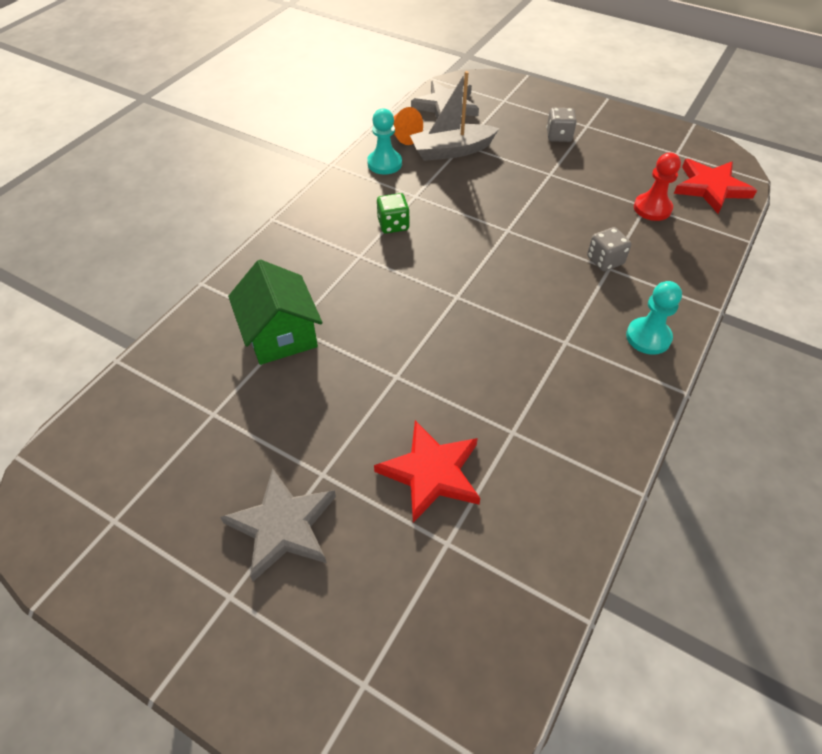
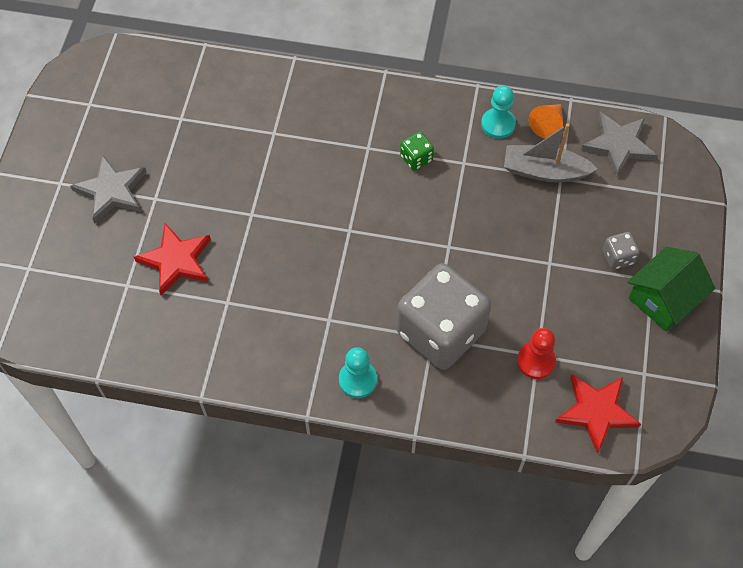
camera: 70 degrees right, 10 degrees up
(280, 334) = (264, 128): green house -> green house (663, 299)
(451, 151) = (544, 171): grey boat -> grey boat turned 45 degrees counterclockwise
(605, 260) = (440, 332): grey dice -> grey dice, size x2.48

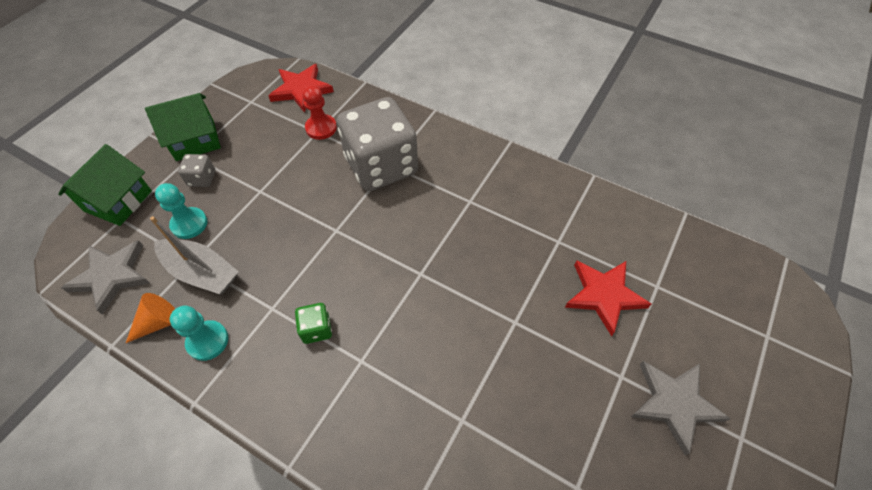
camera: 160 degrees left, 5 degrees down
(357, 380) = (463, 152): turquoise pawn -> turquoise pawn (189, 224)
(678, 209) = (118, 201): none -> green house

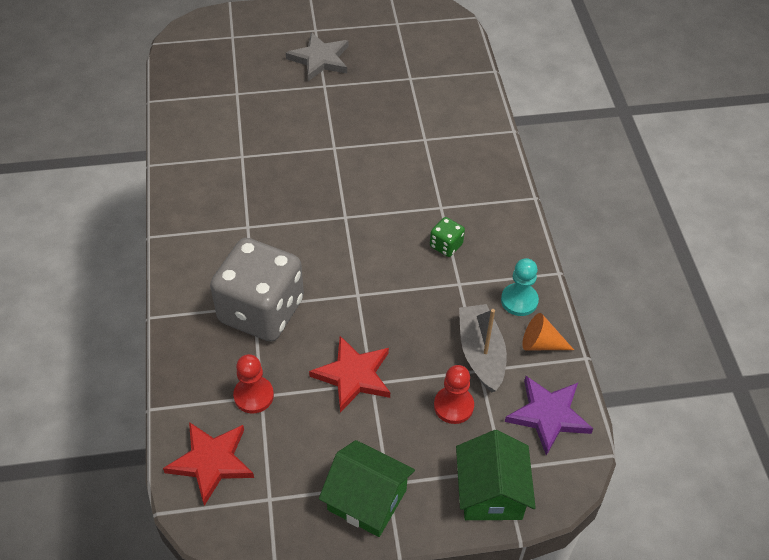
camera: 130 degrees left, 5 degrees down
(111, 276) = (548, 415): grey star -> purple star
(118, 201) = (491, 492): green house -> green house turned 75 degrees counterclockwise
(189, 224) = (453, 406): turquoise pawn -> red pawn
(202, 178) = (403, 444): grey dice -> none
(604, 295) = (269, 114): red star -> red star (353, 375)

